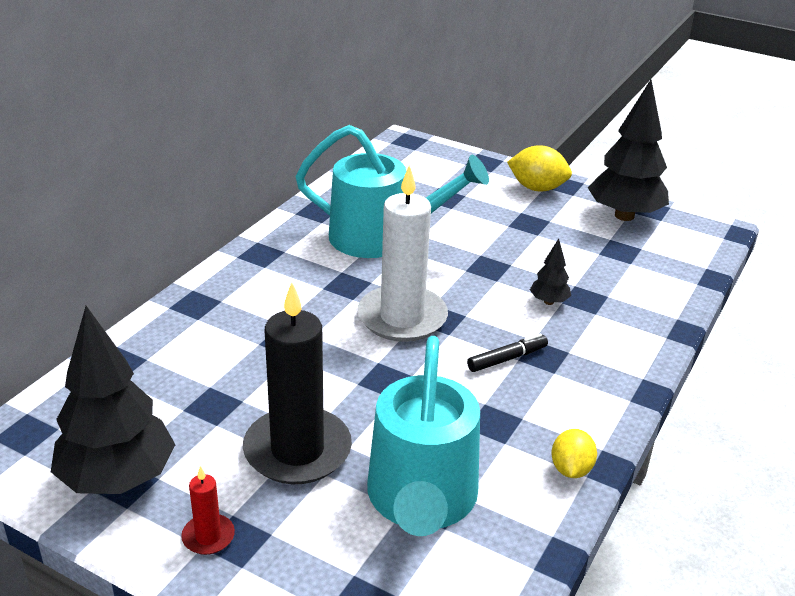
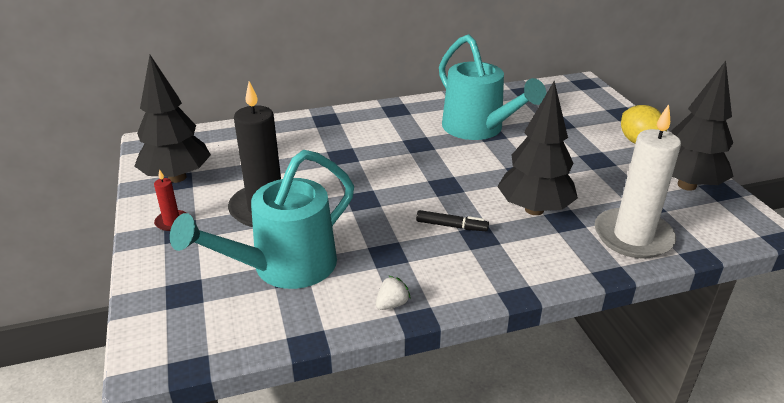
camera: 45 degrees right, 0 degrees up
(402, 318) = (423, 174): white candle -> white candle (633, 237)
(548, 302) = (534, 209): black tree -> black tree, size x2.22
(571, 469) = (392, 304): yellow lemon -> white strawberry

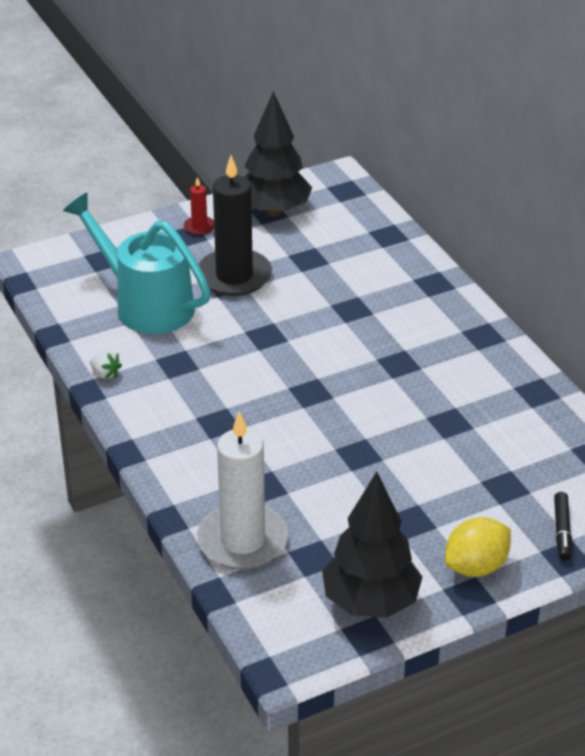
camera: 80 degrees right, 5 degrees up
(451, 226) = (232, 402): black marker -> black marker (562, 531)
(479, 129) = (456, 411): turquoise watering can -> none
(534, 209) = (279, 462): black tree -> none

